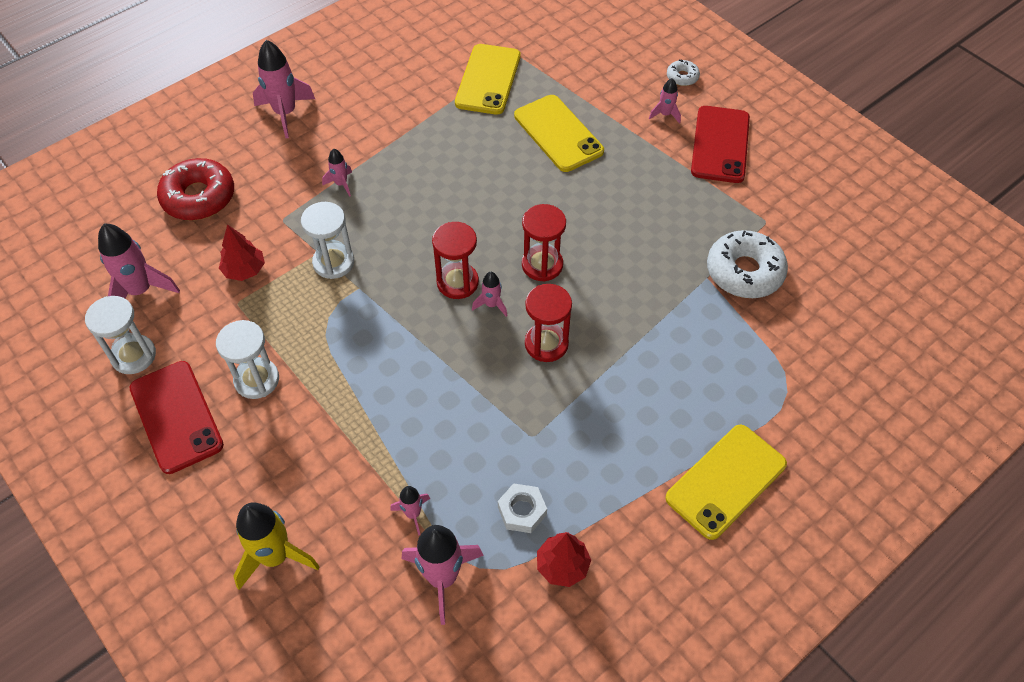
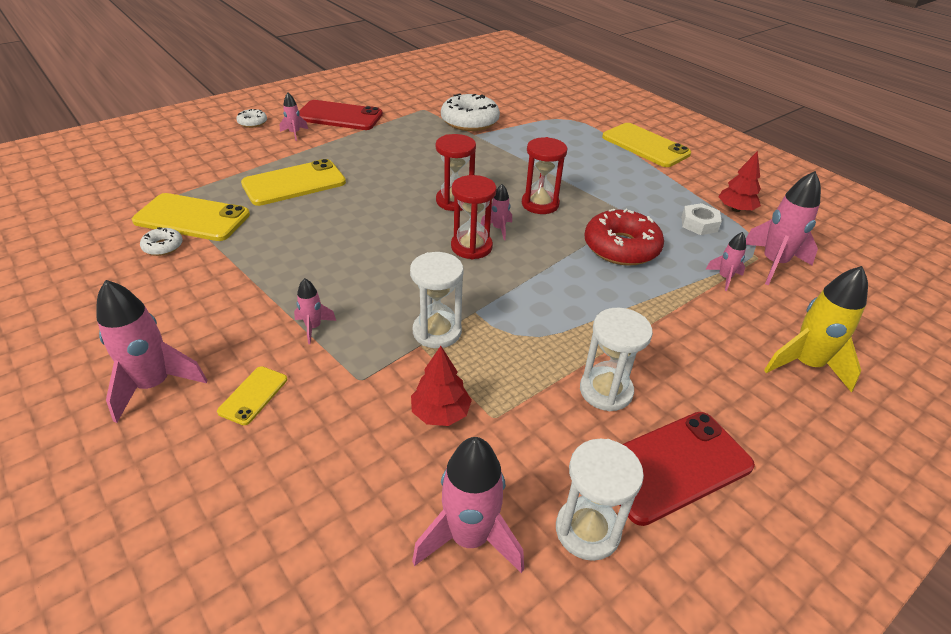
camera: 90 degrees left, 15 degrees down
(199, 197) = (291, 478): red donut -> red donut (621, 247)
(272, 164) = (253, 395): none -> yellow phone
(444, 74) = (163, 246): none -> white donut

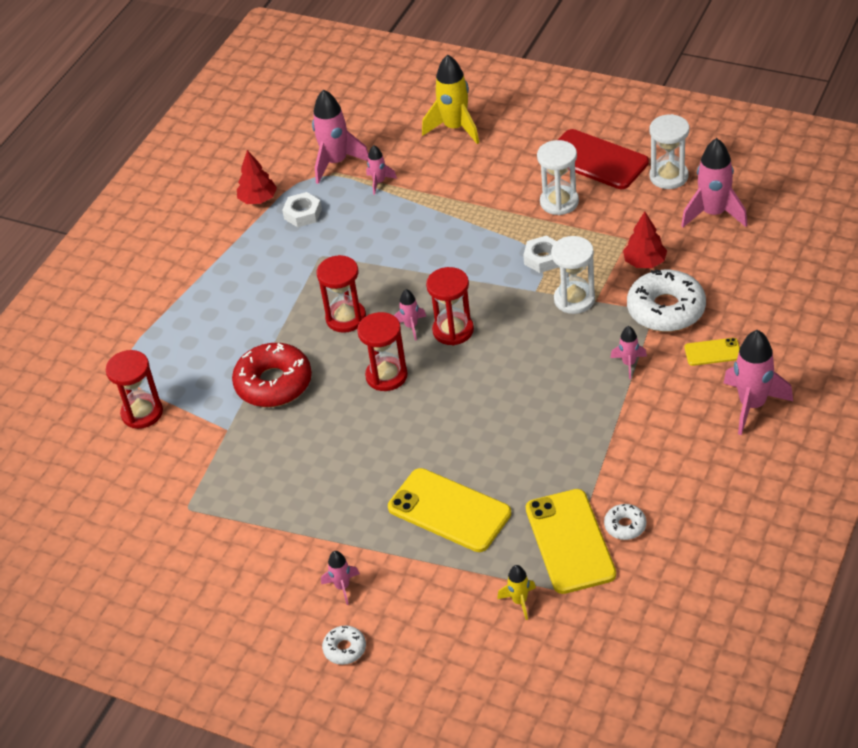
camera: 110 degrees left, 5 degrees up
(183, 182) = (519, 601): none -> yellow rocket
(339, 116) = (265, 576): red phone -> none
(470, 121) = (193, 449): white donut -> white donut (666, 309)
(518, 337) = (543, 258): none -> white nut
(522, 115) = (142, 413): none -> red hourglass
(621, 247) = (379, 246): red donut -> red donut (273, 383)
(645, 145) = (158, 289): yellow phone -> none

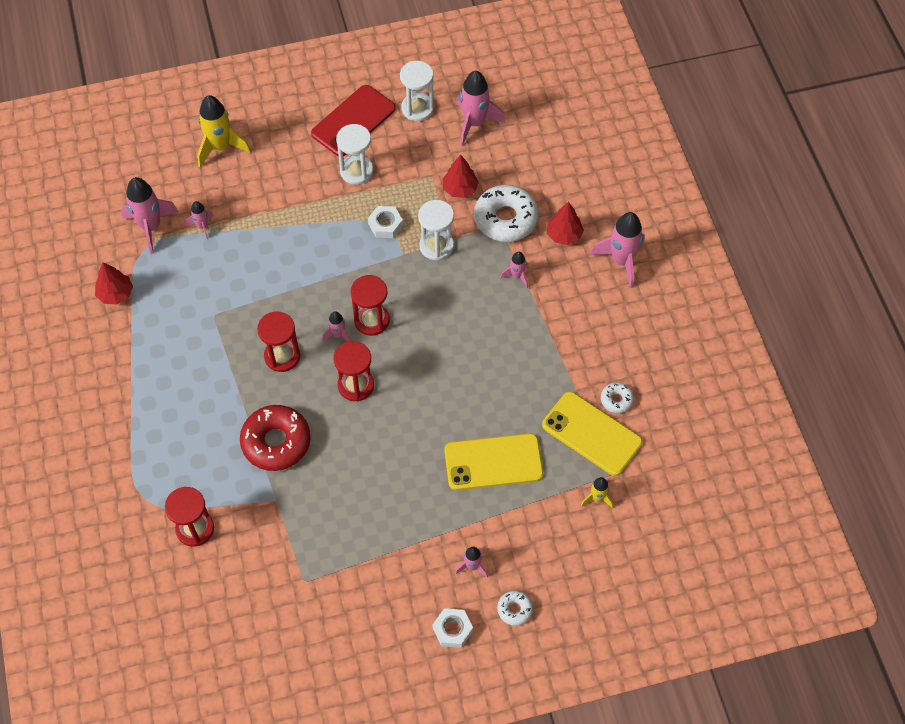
camera: 45 degrees left, 15 degrees up
(303, 214) = (165, 287): white nut -> white nut (452, 629)
(596, 160) = (353, 121): red phone -> red phone turned 45 degrees counterclockwise
(712, 352) = (564, 235): yellow phone -> red tree

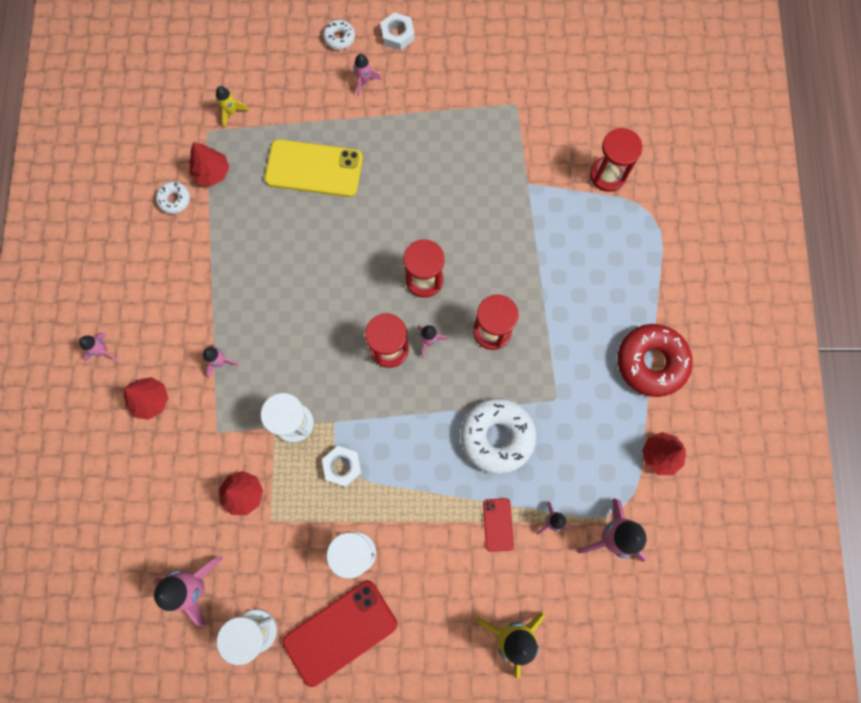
camera: 165 degrees left, 15 degrees up
(246, 214) = (498, 524): none -> red phone
(276, 442) = (516, 240): red donut -> red donut (651, 362)
(506, 219) = (206, 438): white donut -> white donut (497, 437)
(591, 434) = (212, 172): yellow phone -> red tree
(621, 261) = (103, 351): pink rocket -> pink rocket, size x0.52

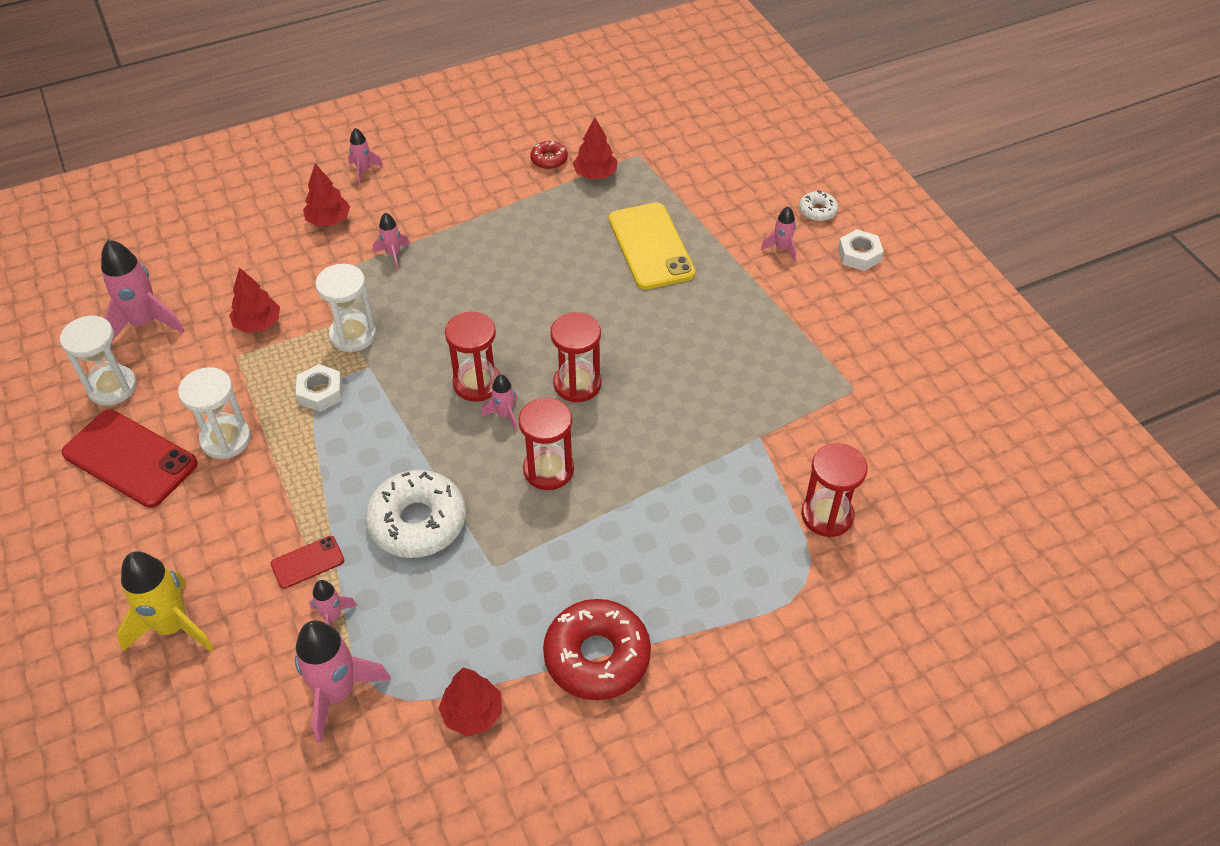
camera: 65 degrees right, 25 degrees down
(174, 200) = (549, 160): white donut -> red donut
(231, 112) = (671, 164): yellow rocket -> none

